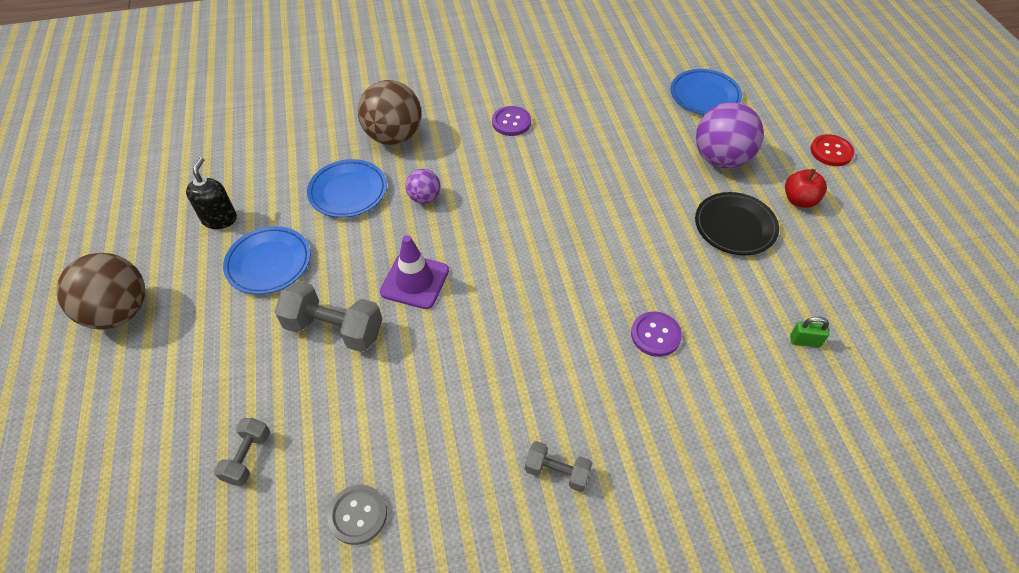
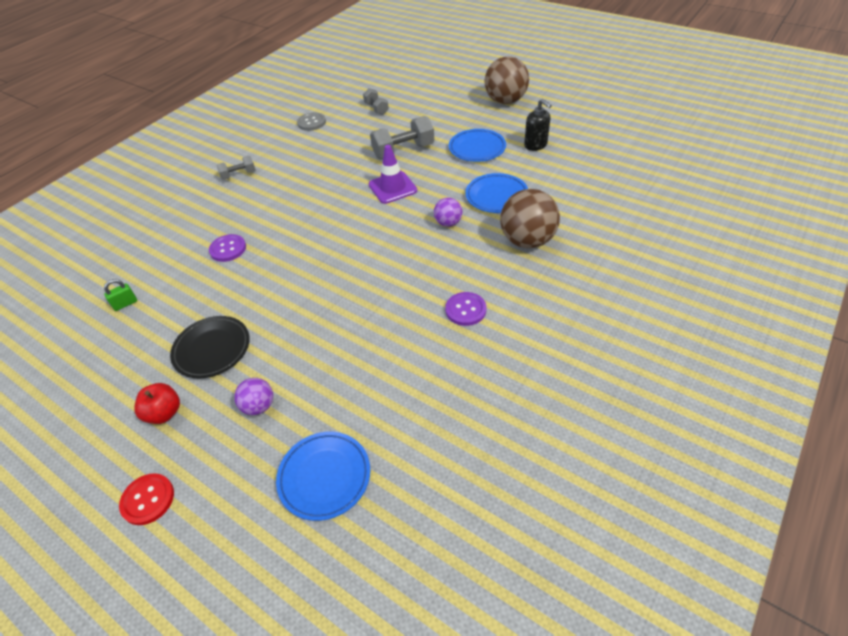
camera: 140 degrees right, 5 degrees down
(721, 159) = (259, 406): purple ball -> purple ball, size x0.52

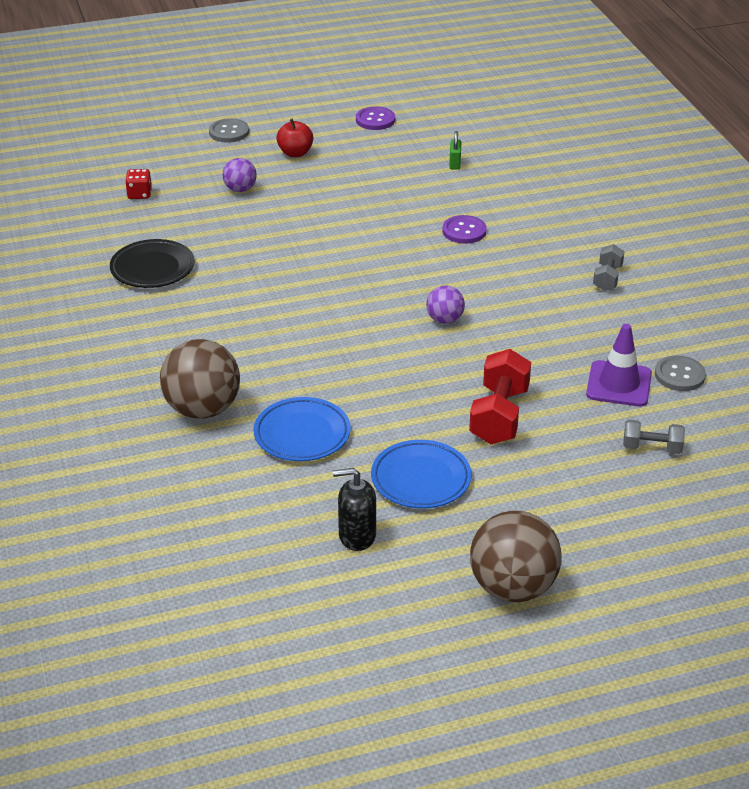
camera: 125 degrees right, 10 degrees down
(148, 499) = (229, 132): red button -> grey button
(212, 349) = (332, 187): black plate -> black plate (152, 268)
(324, 477) = (139, 194): blue plate -> red dice
(392, 188) = (428, 369): purple traffic cone -> purple traffic cone (619, 384)
(403, 151) = (499, 416): grey dumbbell -> red dumbbell
(448, 223) = (308, 374): purple ball -> purple ball (444, 320)
(465, 310) = (179, 321): purple button -> purple button (375, 120)

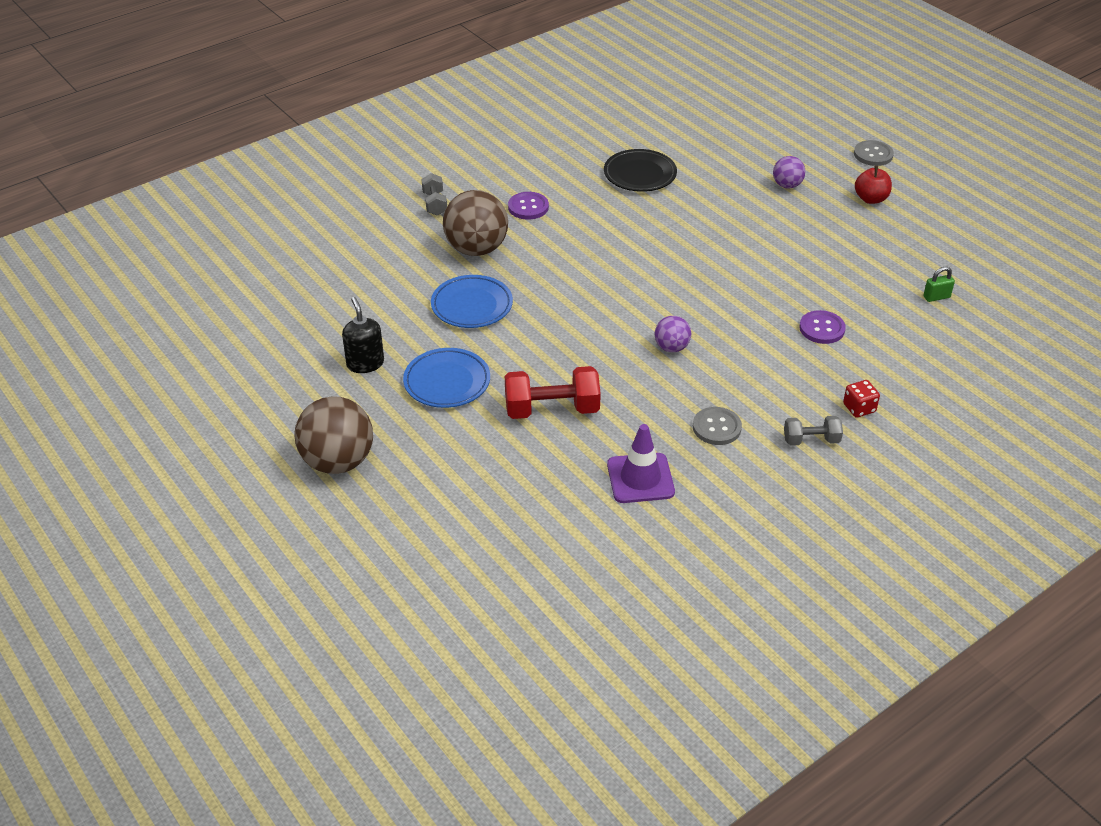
camera: 70 degrees right, 5 degrees up
(139, 194) = (738, 138): red dice -> red dice (859, 408)
(375, 120) = (972, 230): purple button -> purple button (528, 207)
(652, 448) = (556, 517): grey dumbbell -> grey dumbbell (435, 204)
(679, 375) = (679, 519): grey button -> grey button (716, 427)

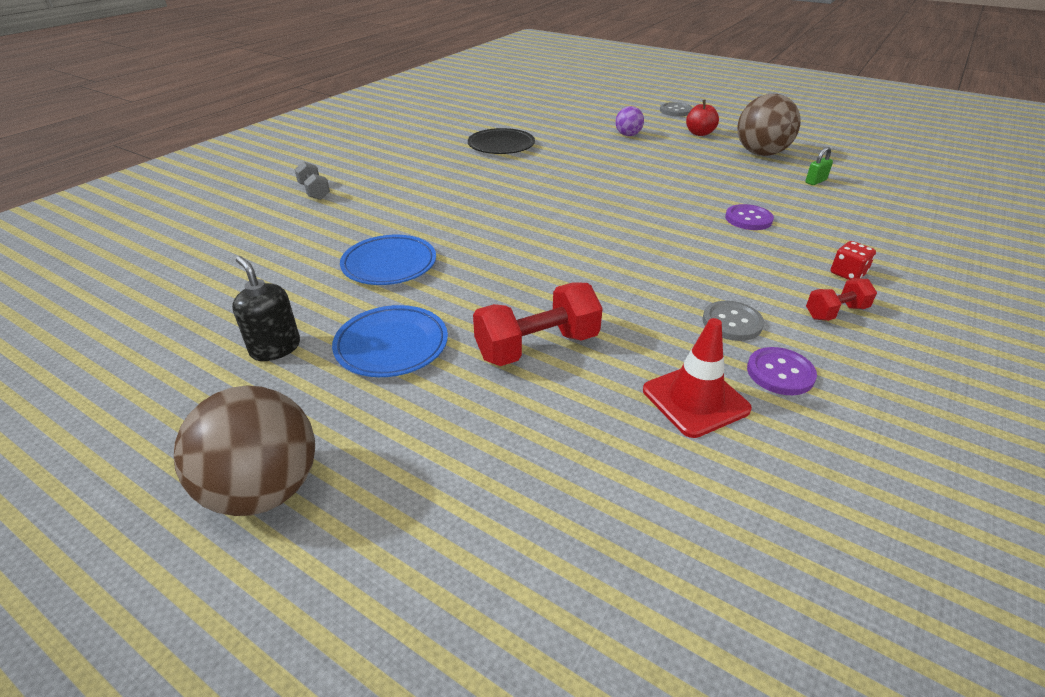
camera: 20 degrees left, 5 degrees down
(476, 249) = (373, 218): brown ball -> brown ball (761, 153)
(528, 207) = (411, 180): purple button -> purple button (780, 373)
(640, 478) = (695, 400): purple traffic cone -> red traffic cone
(671, 347) = (625, 260): purple ball -> none
(811, 440) = (835, 312): grey dumbbell -> red dumbbell

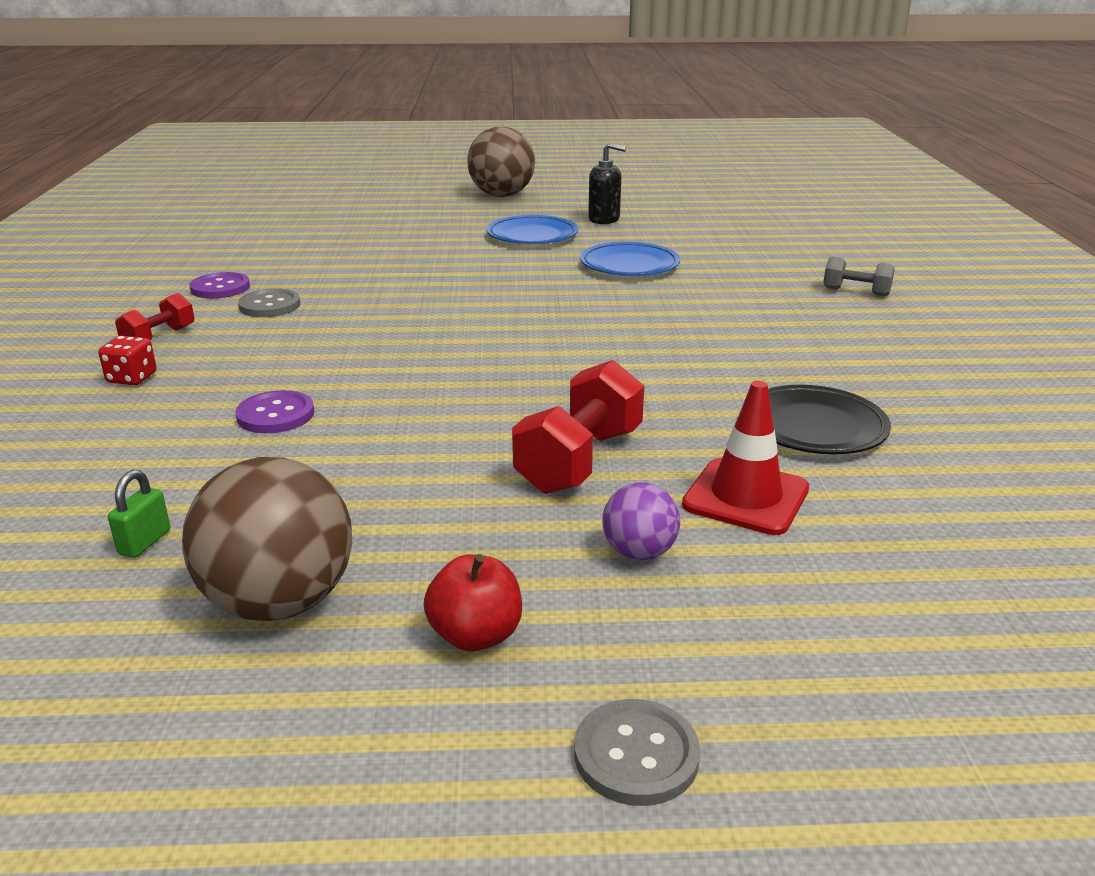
camera: 145 degrees right, 10 degrees down
(537, 347) = (427, 257): red dumbbell -> red dumbbell (579, 460)
(695, 400) = (286, 263): red traffic cone -> red traffic cone (746, 497)

